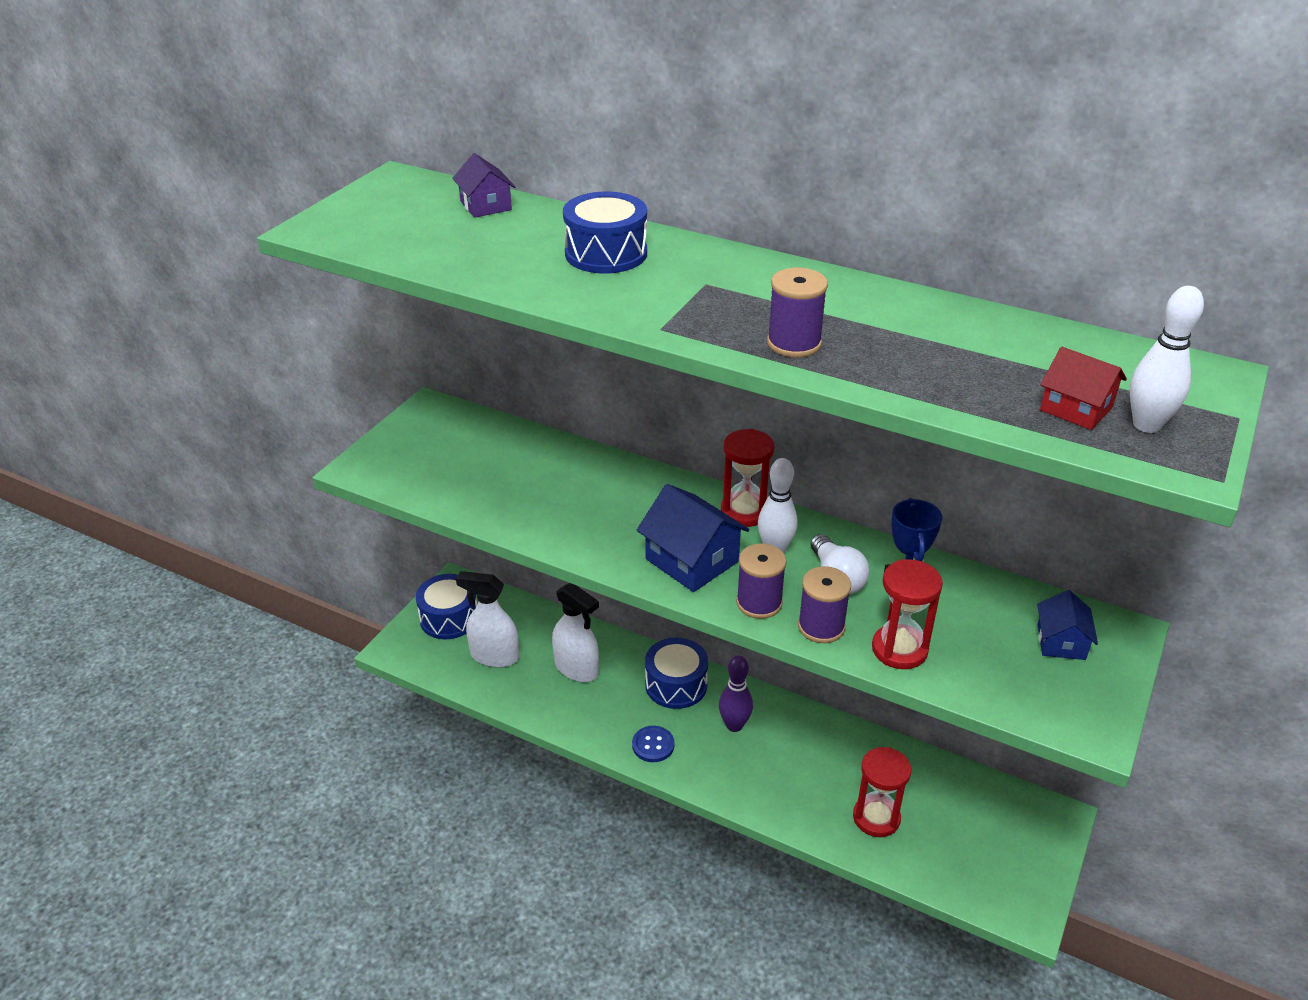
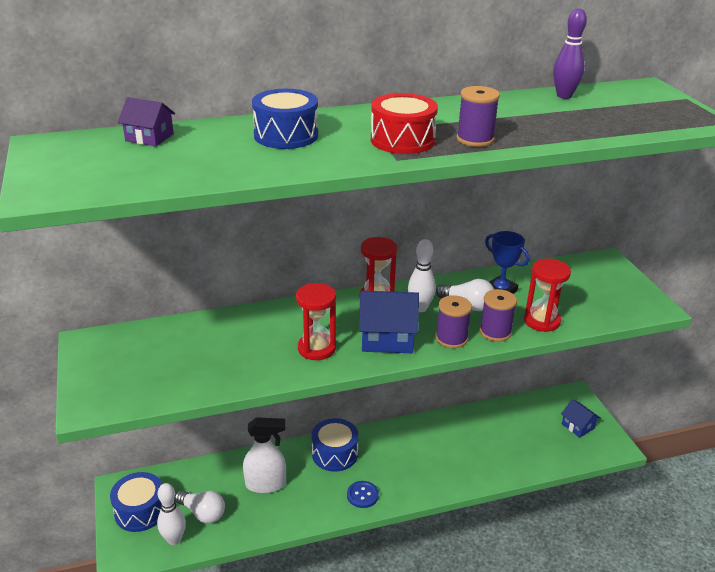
camera: 45 degrees left, 5 degrees down
(494, 656) = (202, 513): white spray bottle -> white light bulb
(710, 309) = (402, 140): none -> red drum
(734, 725) = (391, 454): purple bowling pin -> purple bowling pin (564, 96)
(876, 818) = (510, 450): red hourglass -> red hourglass (316, 348)
(1061, 642) = (593, 278): blue house -> blue house (578, 426)
(1076, 409) = (634, 118): red house -> none
(1146, 425) = (667, 114): white bowling pin -> white bowling pin (174, 539)

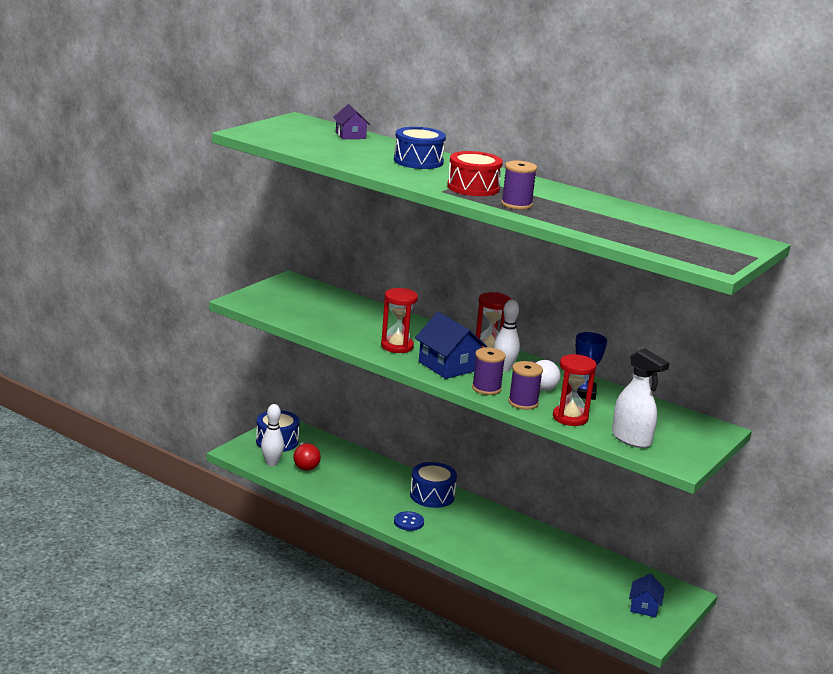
camera: 50 degrees right, 10 degrees down
(202, 513) = (305, 464): white light bulb -> red light bulb
(266, 484) = (363, 478): white spray bottle -> white spray bottle (631, 439)
(564, 96) = (663, 219): purple bowling pin -> none

